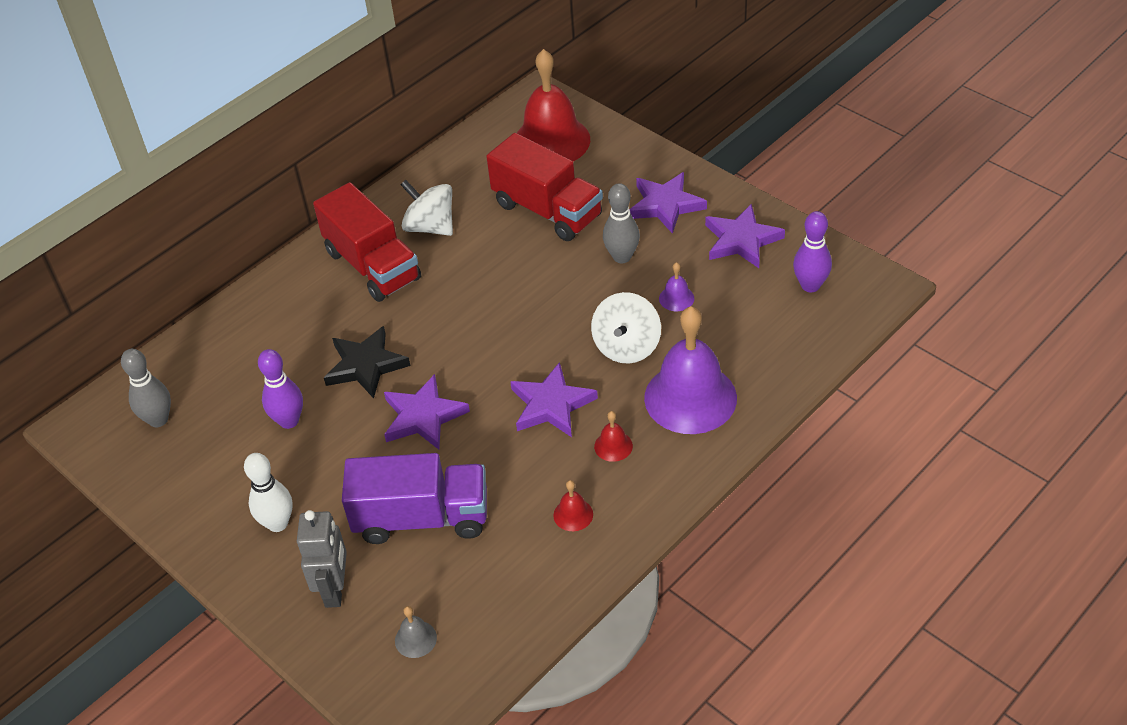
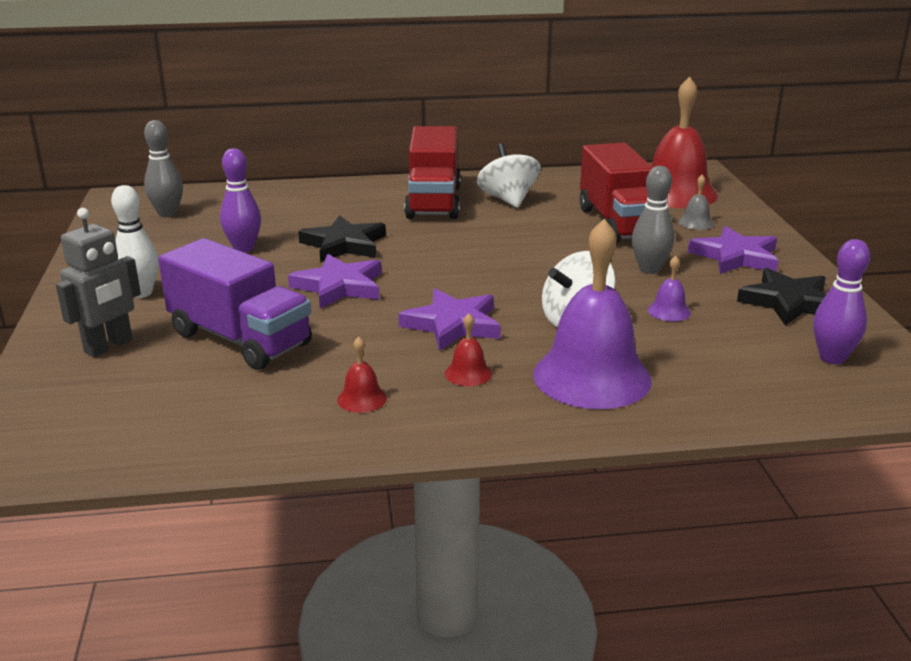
camera: 35 degrees right, 20 degrees down
(415, 639) = (106, 406): grey bell -> grey bell (696, 222)
(741, 240) = (789, 302): purple star -> black star

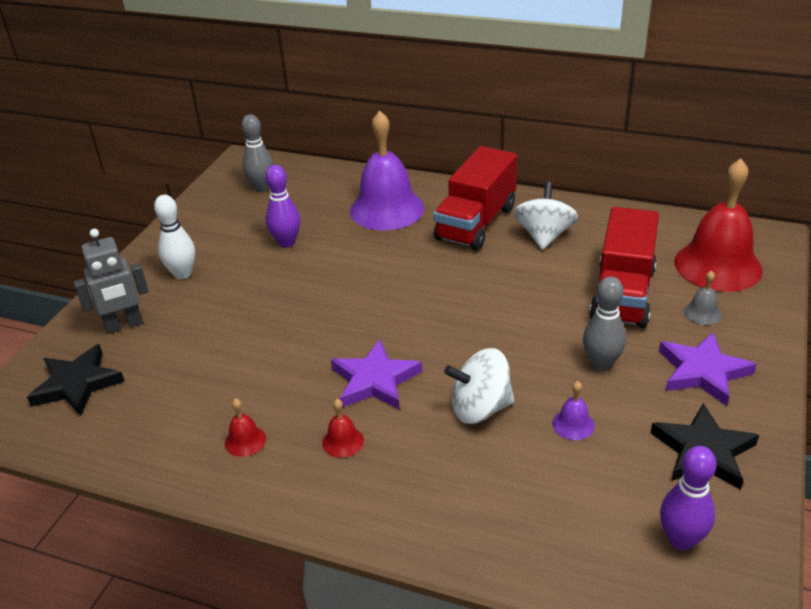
camera: 30 degrees right, 10 degrees up
(240, 339) = (211, 346): purple truck -> none
(339, 286) = (323, 308): purple star -> none
(344, 244) = (364, 258): black star -> black star (77, 384)
(592, 377) = (437, 481): purple bell -> purple bell (387, 209)

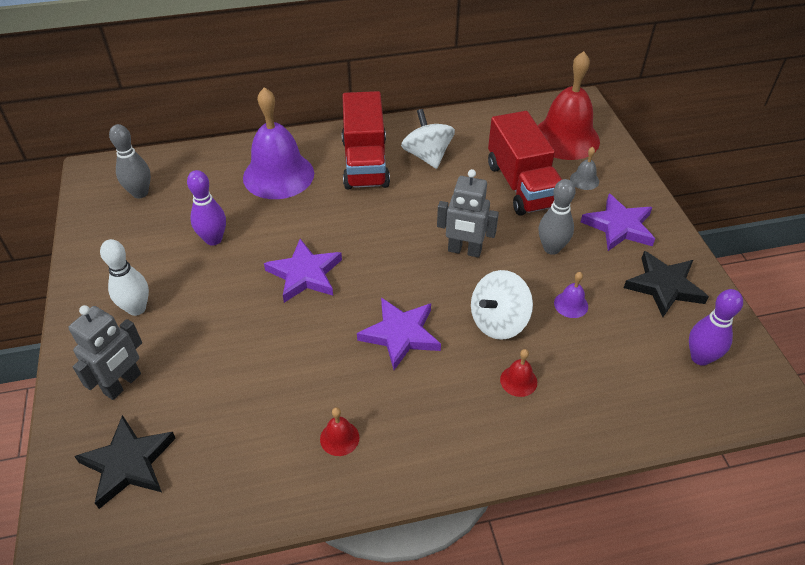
camera: 35 degrees left, 10 degrees up
(336, 297) = (305, 274): none -> purple star
(342, 441) = (420, 399): red bell -> red bell (518, 381)
(504, 332) = (464, 251): none -> grey robot

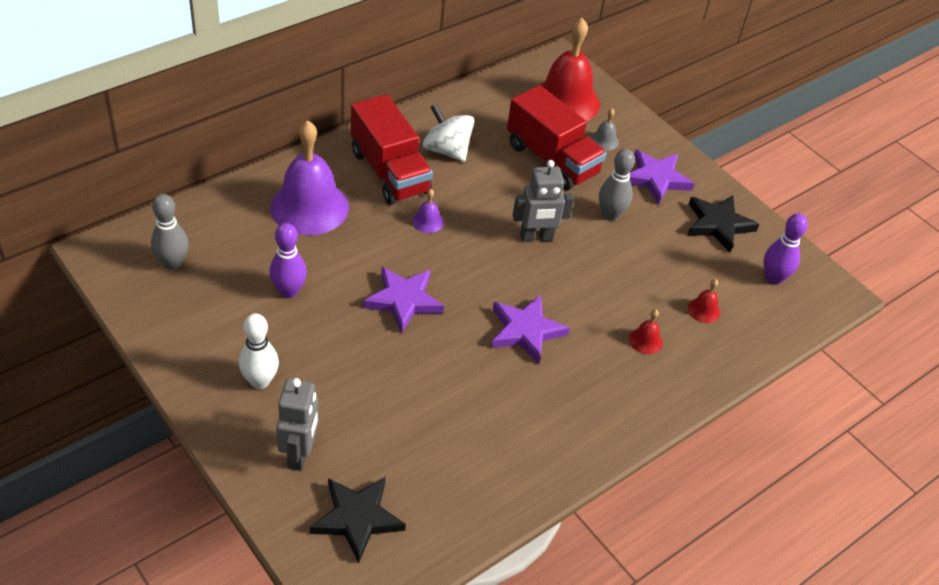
camera: 30 degrees left, 0 degrees up
(339, 438) = (528, 435): red bell -> red bell (703, 310)
(498, 321) = (601, 294): white spinning top -> none
(571, 304) = (653, 262): purple bell -> purple bell (427, 221)

